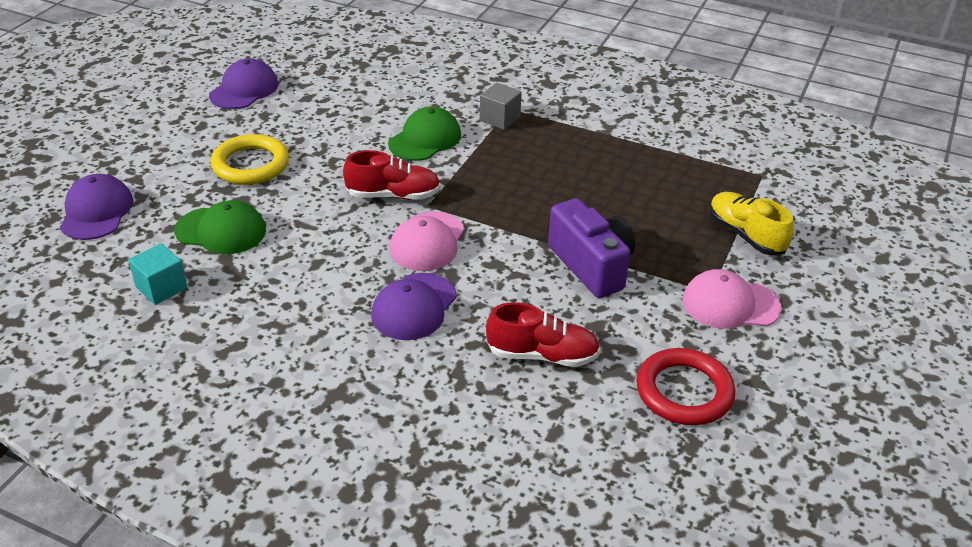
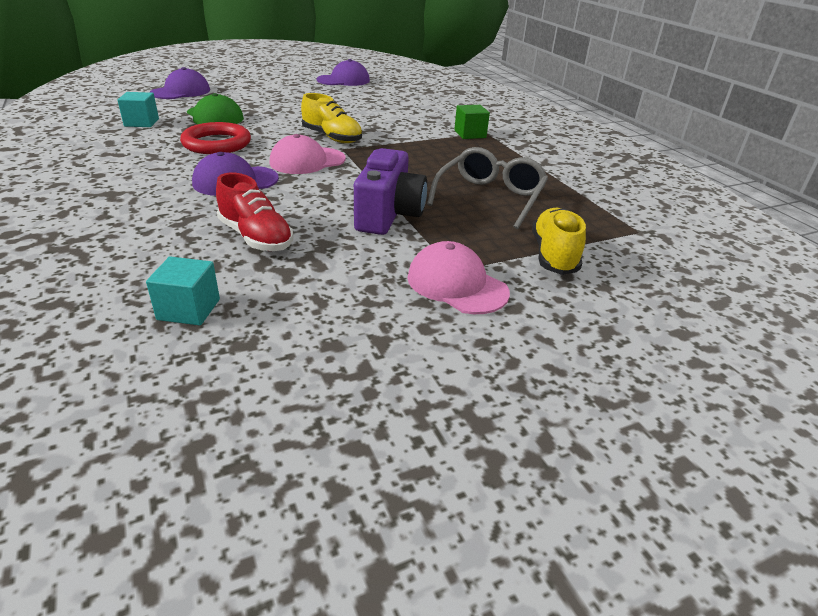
camera: 40 degrees right, 5 degrees down
(250, 164) = (285, 102): yellow ring -> none
(393, 195) = (332, 138): red shoe -> yellow shoe
(425, 139) = (402, 126): green cap -> none
(500, 119) = (470, 134): grey cube -> green cube
(615, 447) = (189, 309): none -> turquoise cube
(629, 198) = (490, 197): none -> grey glasses
(684, 391) = (308, 311): red ring -> red ring (217, 143)

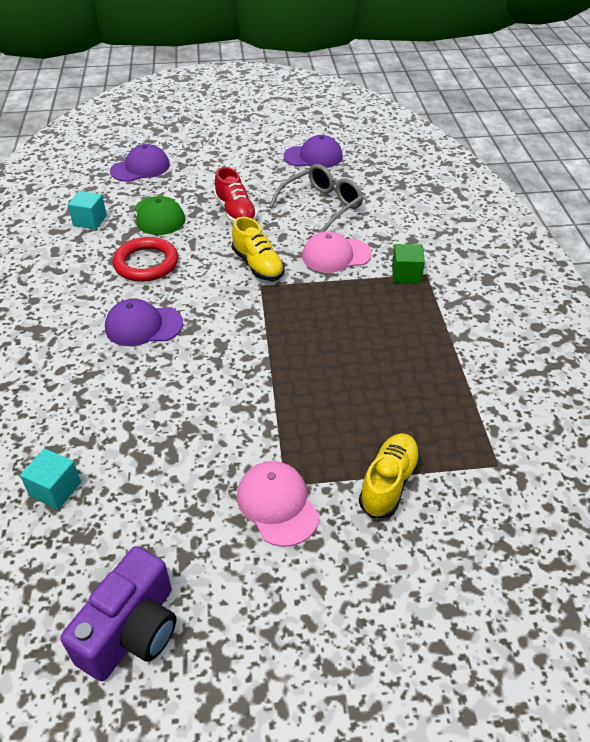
camera: 20 degrees right, 10 degrees up
(256, 237) = (134, 410): red shoe -> red shoe (235, 212)
(307, 161) = (219, 302): pink cap -> pink cap (336, 255)
(388, 215) = (261, 397): purple camera -> purple camera (132, 630)
(490, 197) = (372, 386): grey glasses -> grey glasses (322, 206)

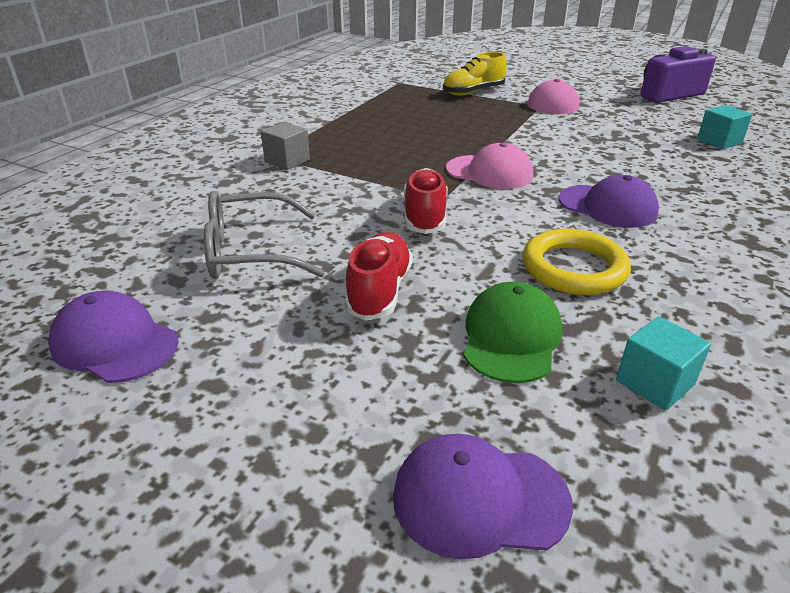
camera: 145 degrees left, 10 degrees down
(146, 263) = (574, 268): red ring -> yellow ring
(258, 265) = (425, 216): yellow shoe -> red shoe
(336, 255) = (325, 196): pink cap -> pink cap (489, 172)
(406, 274) = (287, 161): green cube -> grey cube

